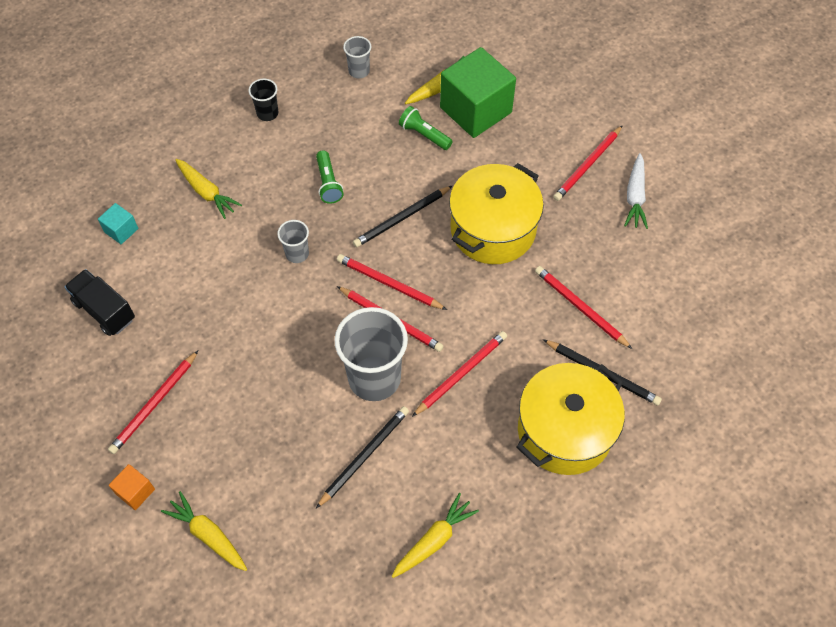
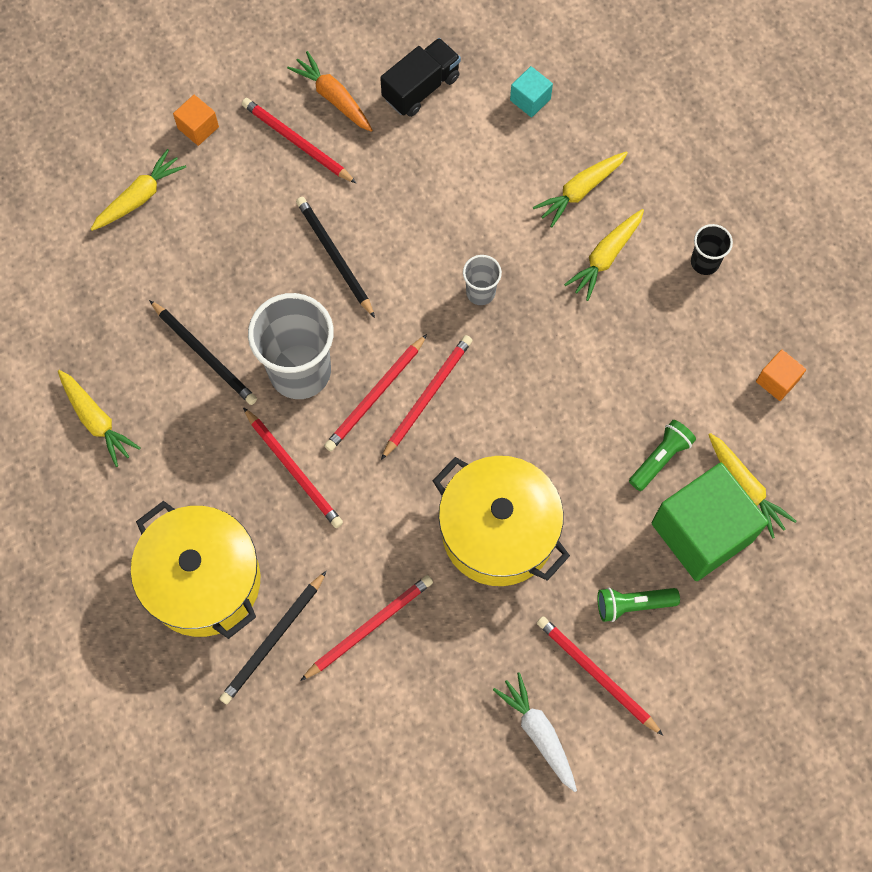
camera: 95 degrees right, 10 degrees up
(109, 379) = (333, 97): none -> orange carrot
(264, 173) = (605, 257): none -> yellow carrot
(328, 183) = (585, 333): green flashlight -> green flashlight (633, 604)
(359, 71) = (777, 381): grey cup -> orange cube
(402, 218) = (524, 419): black pencil -> black pencil (334, 257)
(635, 197) = (538, 732): white carrot -> white carrot turned 45 degrees clockwise

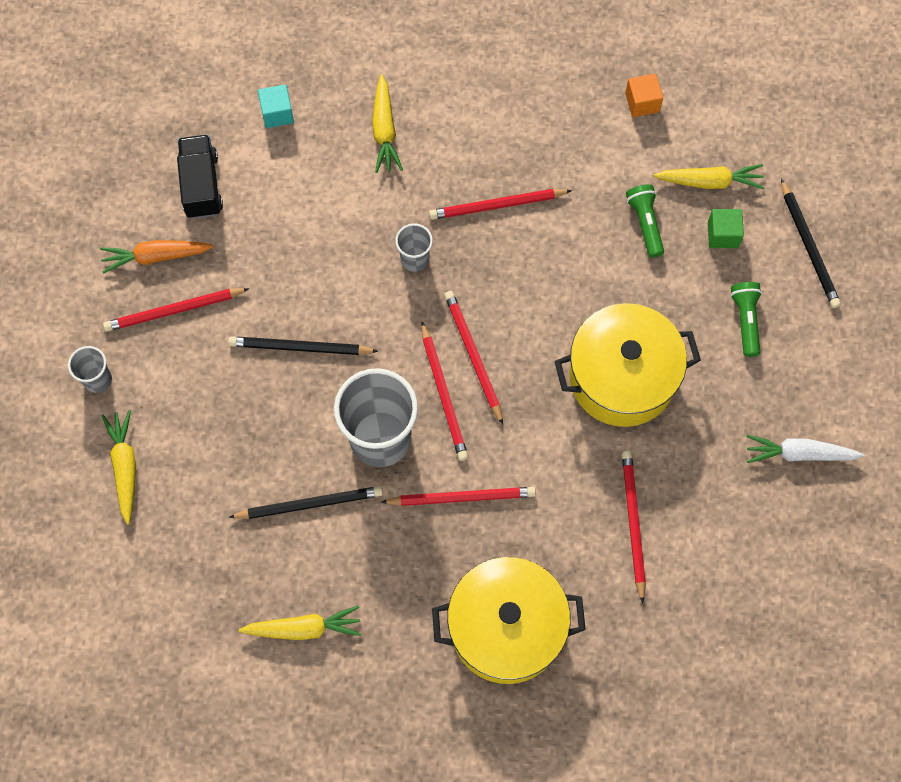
camera: 55 degrees left, 0 degrees up
(198, 127) = (97, 379): orange cube -> grey cup
(273, 640) = (593, 604): black pencil -> black pencil (809, 246)
(596, 675) = (782, 382): red pencil -> red pencil (497, 206)
(605, 257) = (454, 151): yellow carrot -> none
(633, 604) = (745, 320): green flashlight -> green flashlight turned 150 degrees clockwise
(702, 532) = (722, 234): green cube -> green cube, size x0.44
(705, 262) = (511, 85): black cup -> none

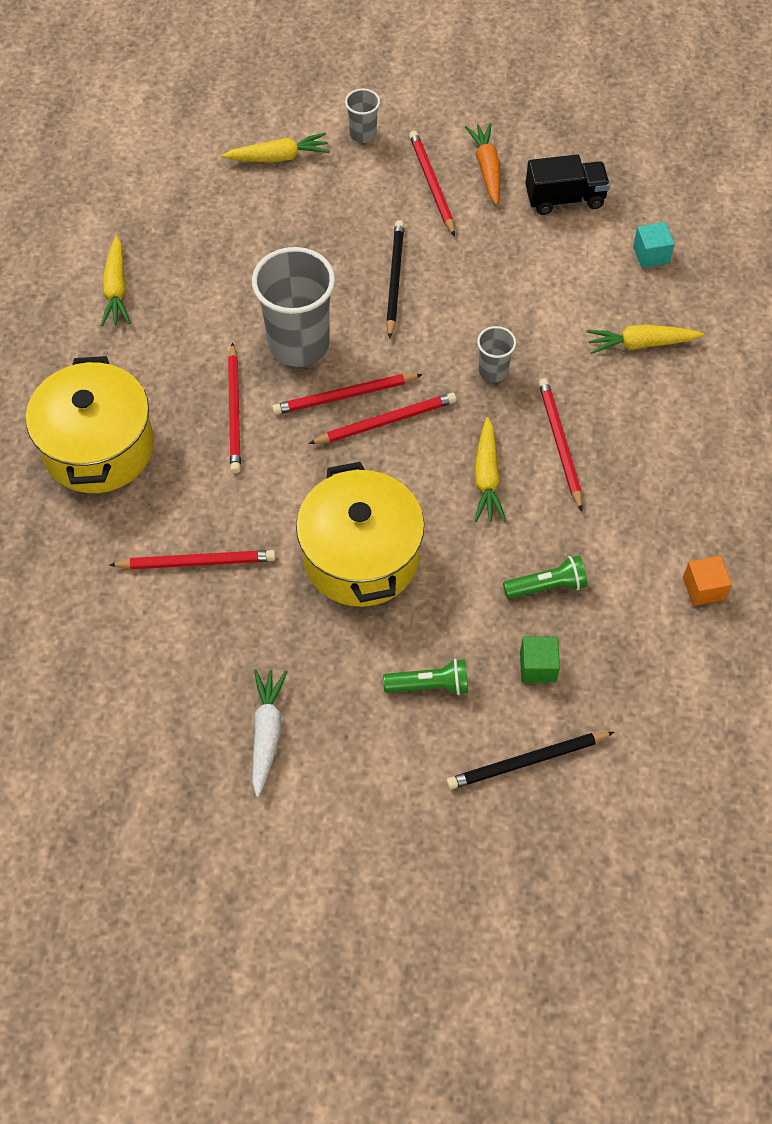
camera: 90 degrees right, 10 degrees down
(309, 504) = (235, 290): black pencil -> none
(710, 181) = (605, 656): yellow carrot -> yellow carrot (487, 478)

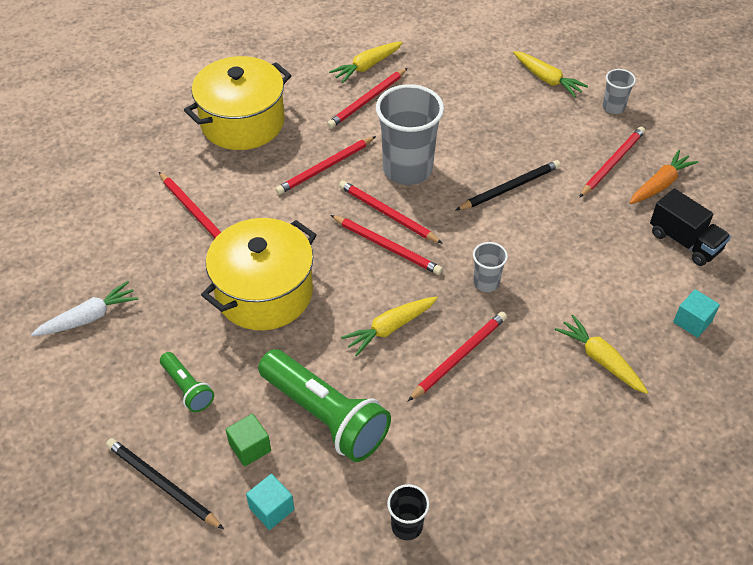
camera: 55 degrees right, 10 degrees down
(169, 319) = (367, 100): none -> red pencil
(547, 586) = (325, 416): green flashlight -> green flashlight, size x1.97
(615, 683) = (271, 509): none -> turquoise cube
(703, 588) = (407, 526): orange cube -> black cup

